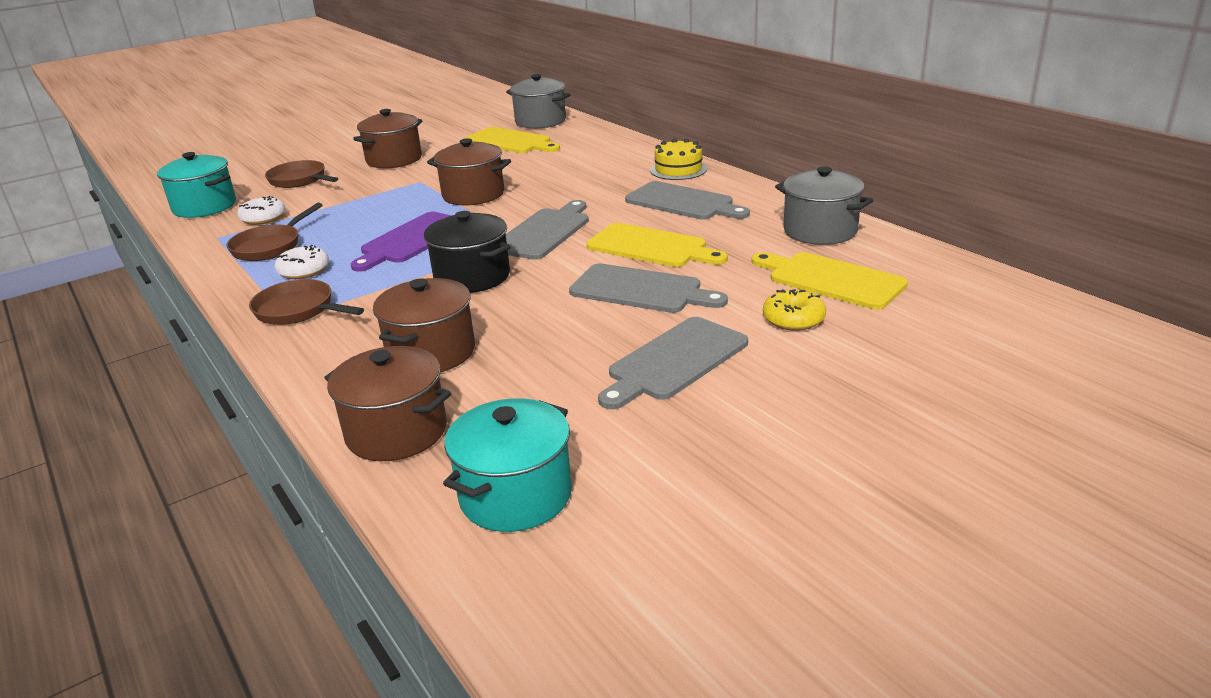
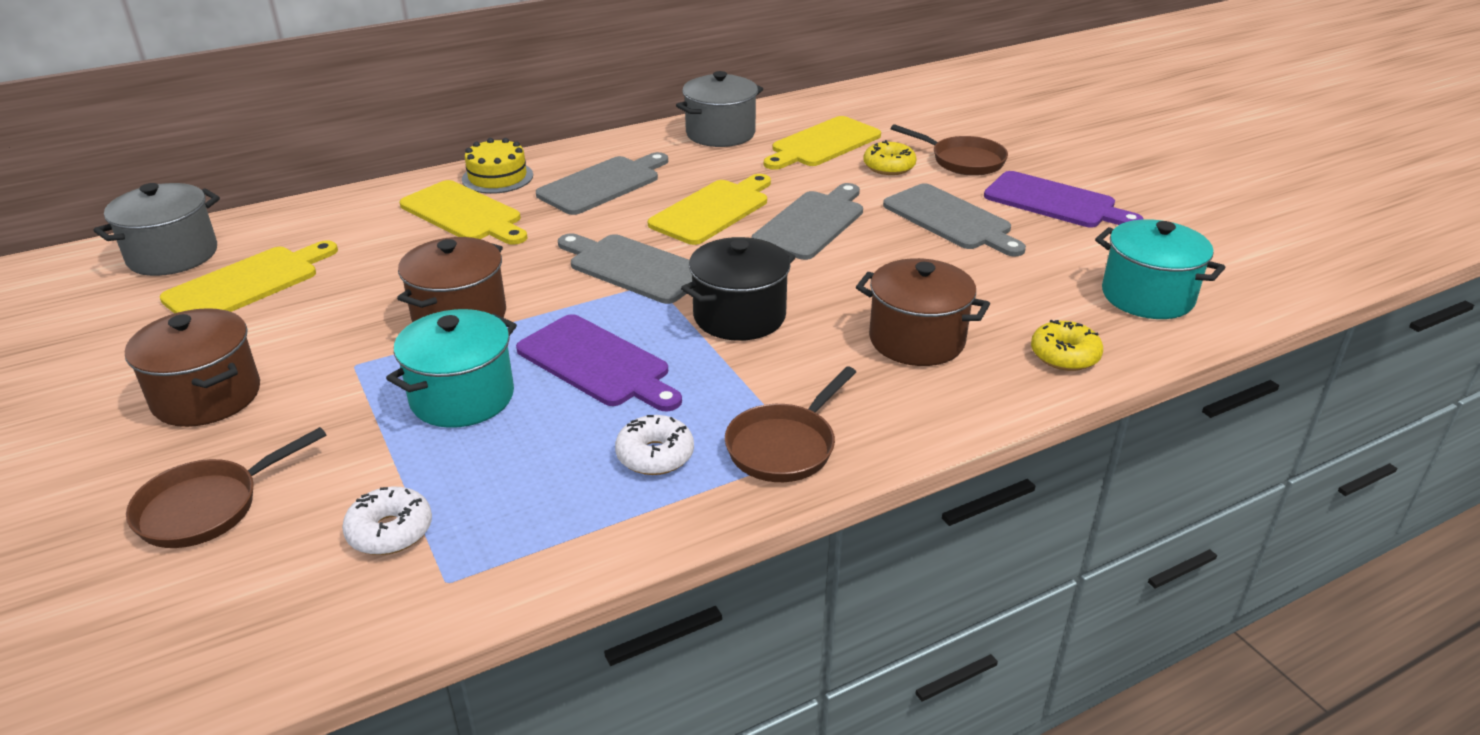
camera: 85 degrees left, 5 degrees up
(204, 207) = (248, 634): turquoise pot -> turquoise pot (462, 397)
(270, 246) = (536, 504): brown pan -> brown pan (963, 161)
(396, 432) = (1064, 355): brown pot -> yellow donut
(614, 171) = (464, 214): none -> yellow cutting board
(751, 432) = (1055, 202): none -> purple cutting board

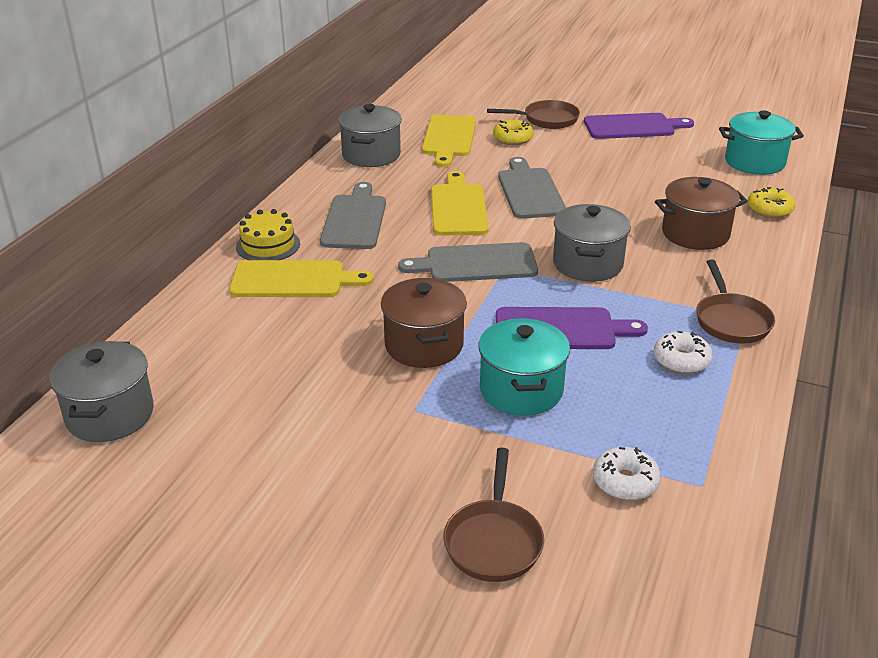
camera: 40 degrees left, 0 degrees up
(207, 396) = (352, 484): brown pot -> none
(248, 283) = (221, 402): yellow cutting board -> none
(739, 316) = (587, 264): black pot -> grey pot
(950, 220) = (599, 158): grey cutting board -> none

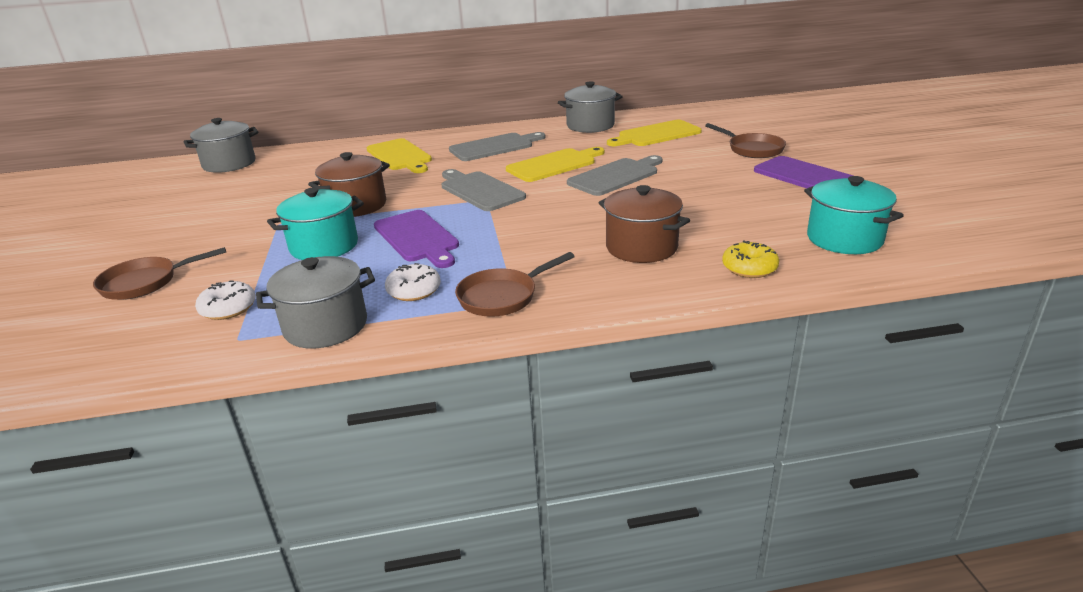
camera: 60 degrees right, 5 degrees down
(268, 245) = (434, 139): yellow cake -> none
(512, 139) = (694, 149): yellow donut -> none
(587, 264) = (527, 222): grey pot -> grey pot (326, 326)

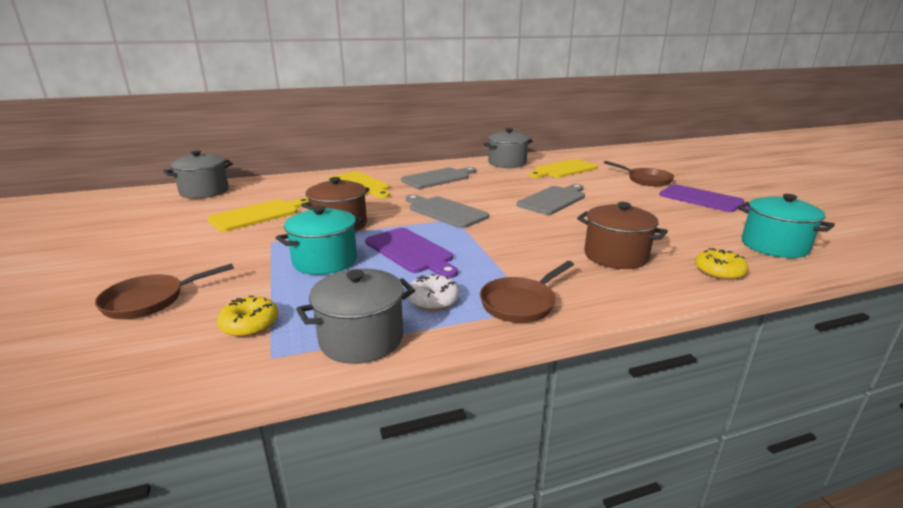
camera: 10 degrees left, 5 degrees down
(228, 308) = (250, 324): white donut -> yellow donut
(554, 165) = (496, 191): yellow cutting board -> yellow cutting board (258, 215)

